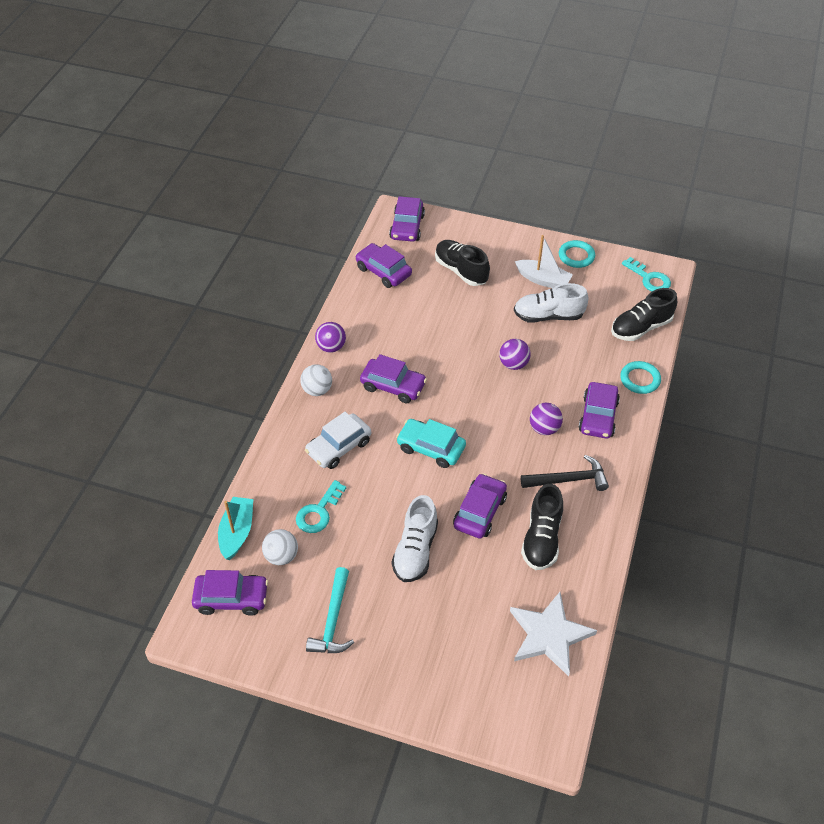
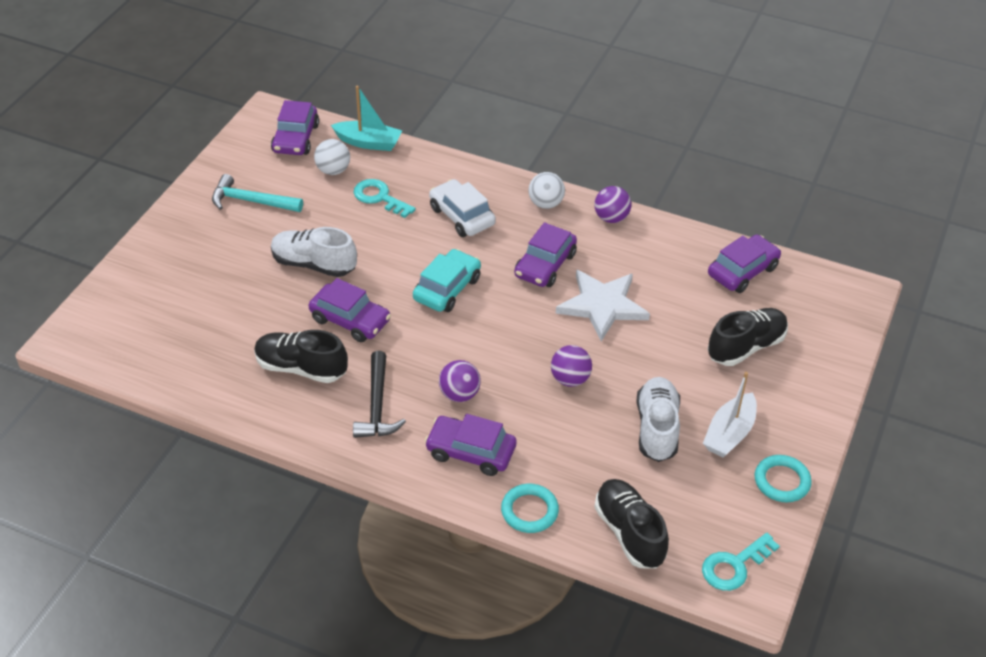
camera: 95 degrees right, 5 degrees down
(407, 227) = (832, 301): purple car -> none
(549, 635) = (181, 356): white star -> white star (602, 305)

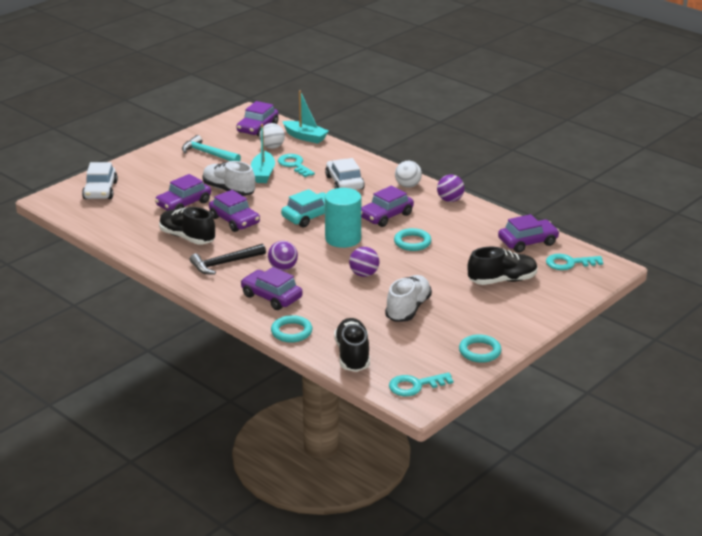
camera: 20 degrees right, 15 degrees down
(132, 306) = (100, 190): none -> white car
(264, 305) = (184, 204): none -> purple car
(345, 223) = (263, 173): none -> turquoise boat
(377, 405) = (225, 263): black hammer -> black hammer turned 45 degrees clockwise
(510, 320) = (343, 238): none -> turquoise cylinder
(602, 305) = (412, 242): white star -> turquoise ring
(729, 433) = (458, 321): white boat -> none
(809, 296) = (569, 263): none -> turquoise key

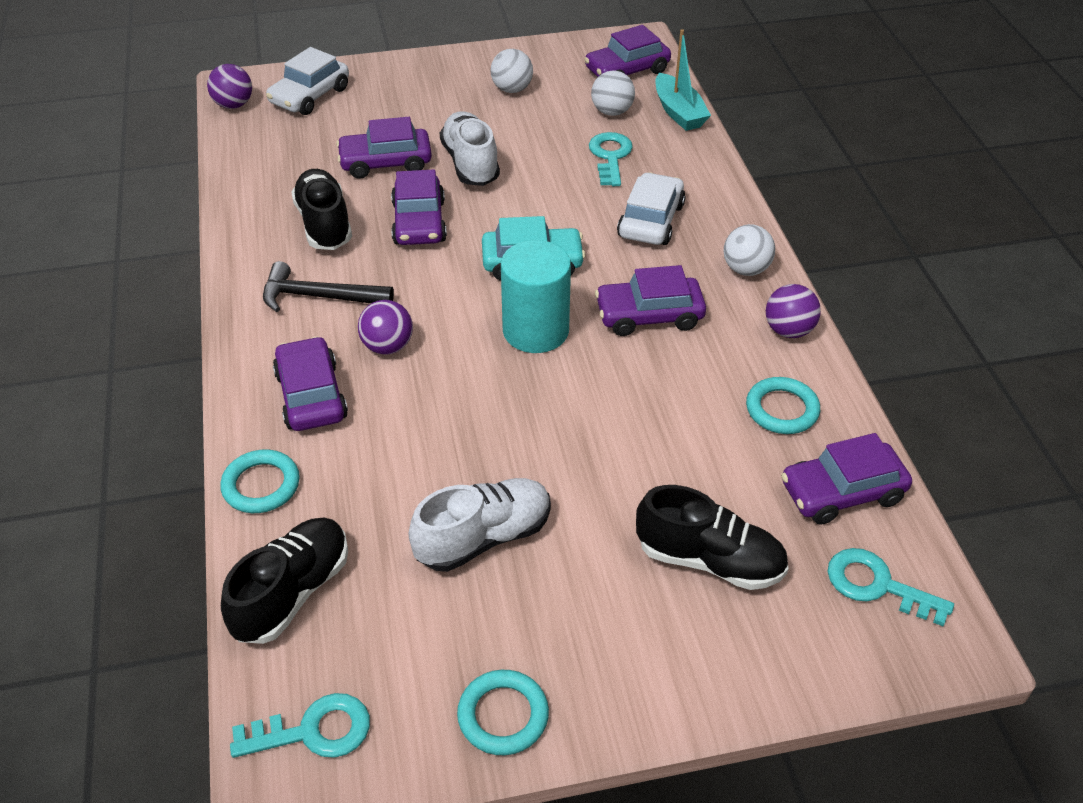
camera: 35 degrees right, 15 degrees up
(208, 154) = (512, 89): turquoise hammer -> white ball
(263, 173) = (549, 154): turquoise boat -> none
(364, 274) = (492, 421): purple ball -> purple ball (233, 105)
(412, 242) = (637, 392): turquoise ring -> turquoise ring (782, 409)
(415, 385) = (313, 731): turquoise key -> turquoise key turned 150 degrees clockwise
(528, 242) = (842, 492): purple car -> purple car turned 150 degrees clockwise

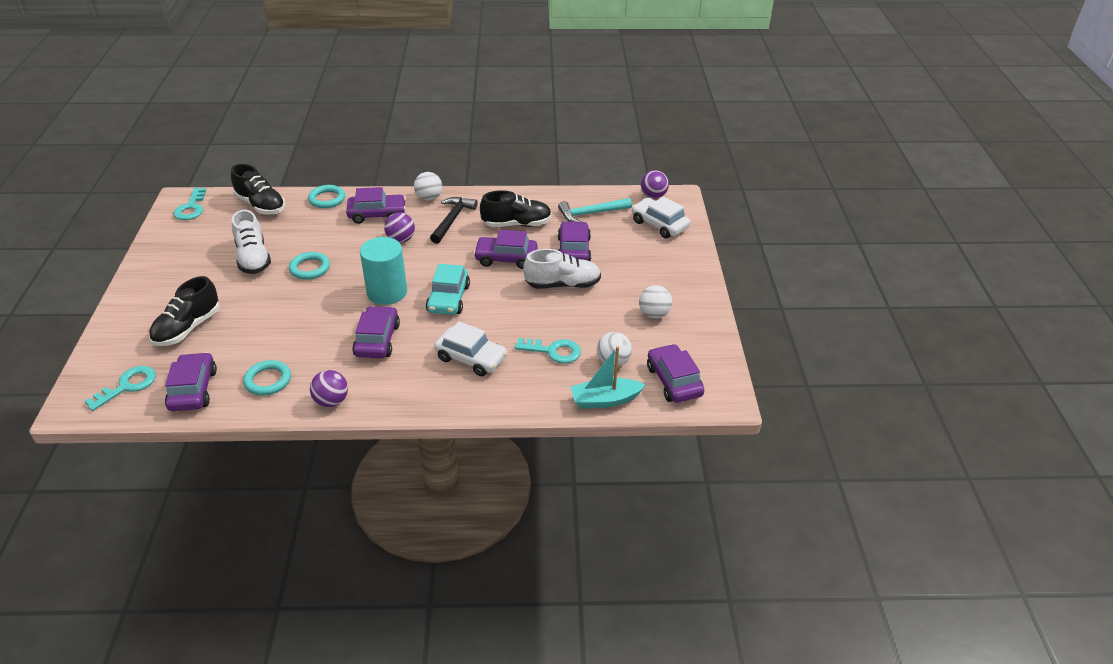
camera: 100 degrees right, 5 degrees down
(287, 156) = (591, 213): none -> turquoise hammer
(503, 715) = (159, 254): turquoise ring -> turquoise ring (310, 268)
(746, 269) = (400, 395): white ball -> white ball (429, 198)

